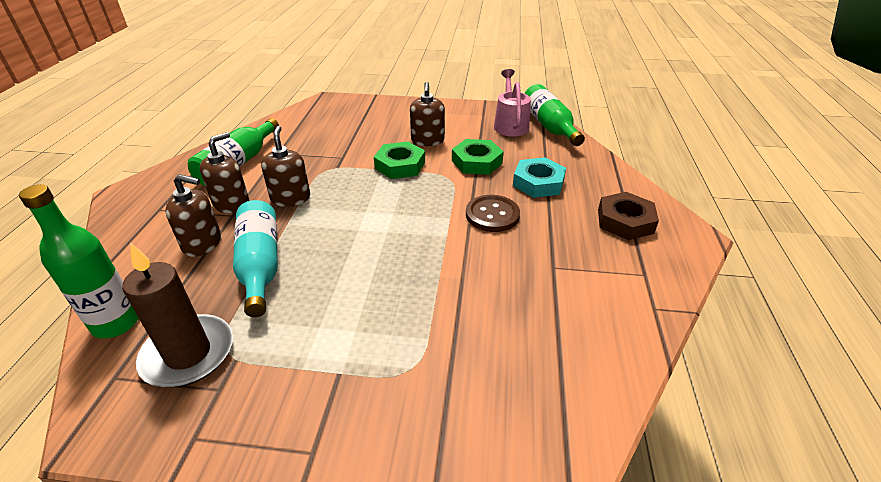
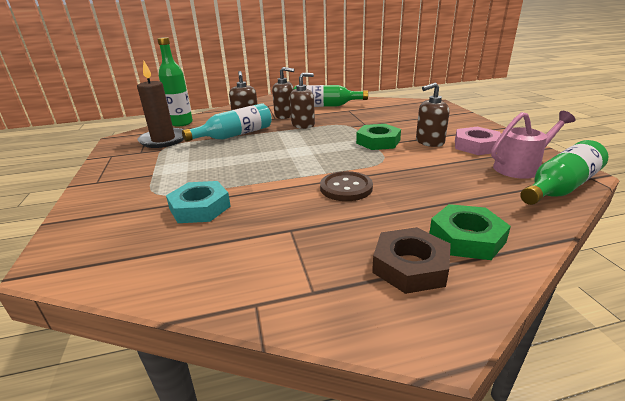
camera: 70 degrees right, 10 degrees down
(456, 124) = (476, 146): none -> pink nut
(477, 162) = (423, 166): green nut -> green nut (466, 238)
(538, 183) = (426, 200): turquoise nut -> turquoise nut (200, 208)

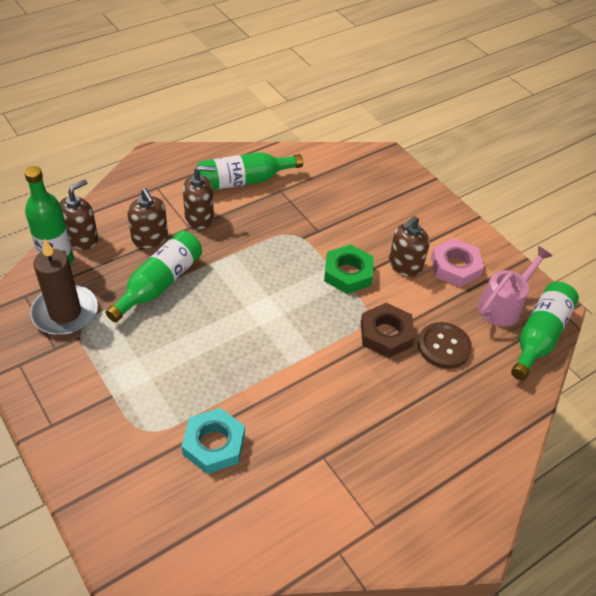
camera: 25 degrees left, 20 degrees up
(235, 135) = (160, 283): turquoise bottle -> green bottle
(303, 125) = (238, 242): brown soap dispenser -> brown soap dispenser (82, 238)
(346, 188) = (347, 377): brown button -> brown button (444, 346)
(410, 266) = (439, 478): brown nut -> brown nut (386, 334)
(466, 238) = (474, 431): green nut -> none

